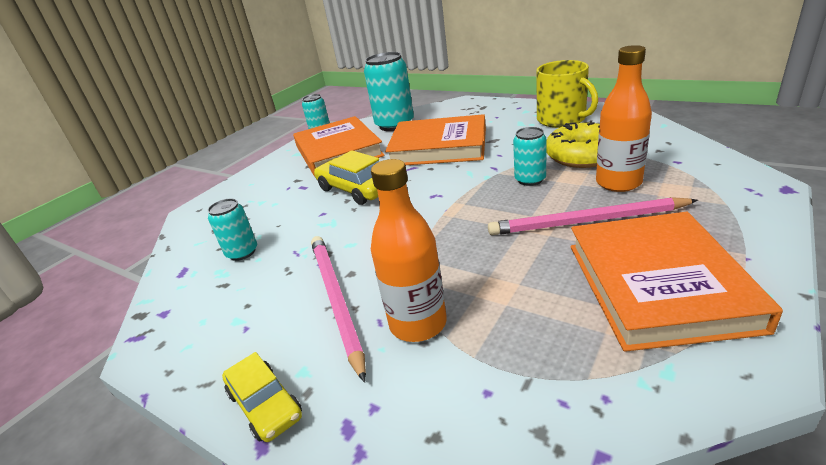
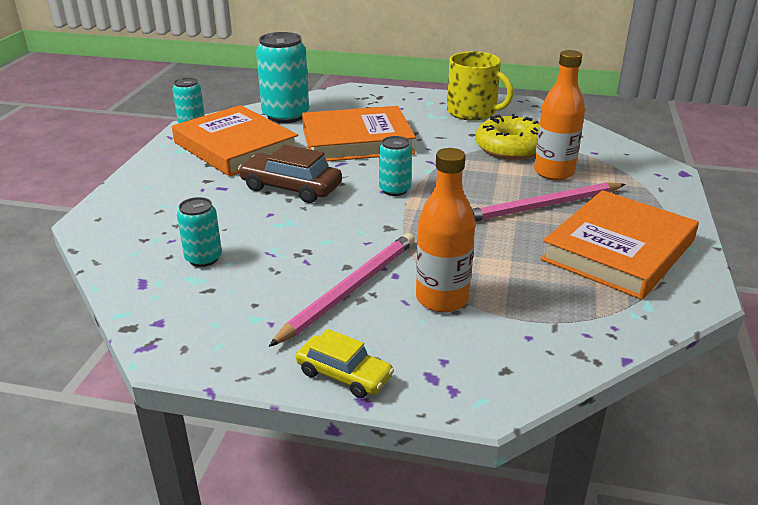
camera: 25 degrees left, 0 degrees up
(336, 300) = (349, 290): pink pencil -> pink pencil turned 75 degrees clockwise
(356, 189) = (291, 188): yellow car -> brown car
(530, 180) = (472, 172): turquoise can -> turquoise can (394, 190)
(657, 285) = (618, 250): orange book -> orange book turned 60 degrees clockwise

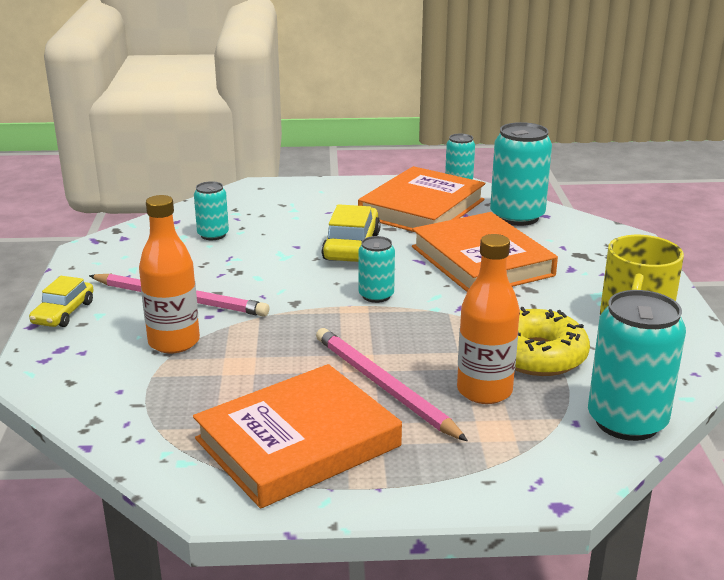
camera: 75 degrees right, 5 degrees down
(291, 188) = (351, 246): brown car -> yellow car
(594, 138) = (626, 421): none -> turquoise can
(618, 250) = (297, 442): orange book -> orange book turned 60 degrees counterclockwise

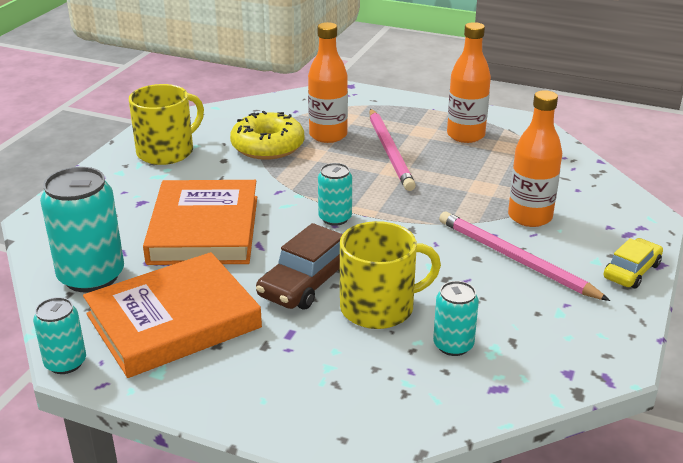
camera: 155 degrees left, 5 degrees up
(282, 243) = (379, 307): none -> yellow mug
(297, 442) = (465, 135): orange book -> orange bottle
(351, 246) = (308, 282): yellow car -> brown car
(626, 421) = (267, 105): turquoise can -> none

